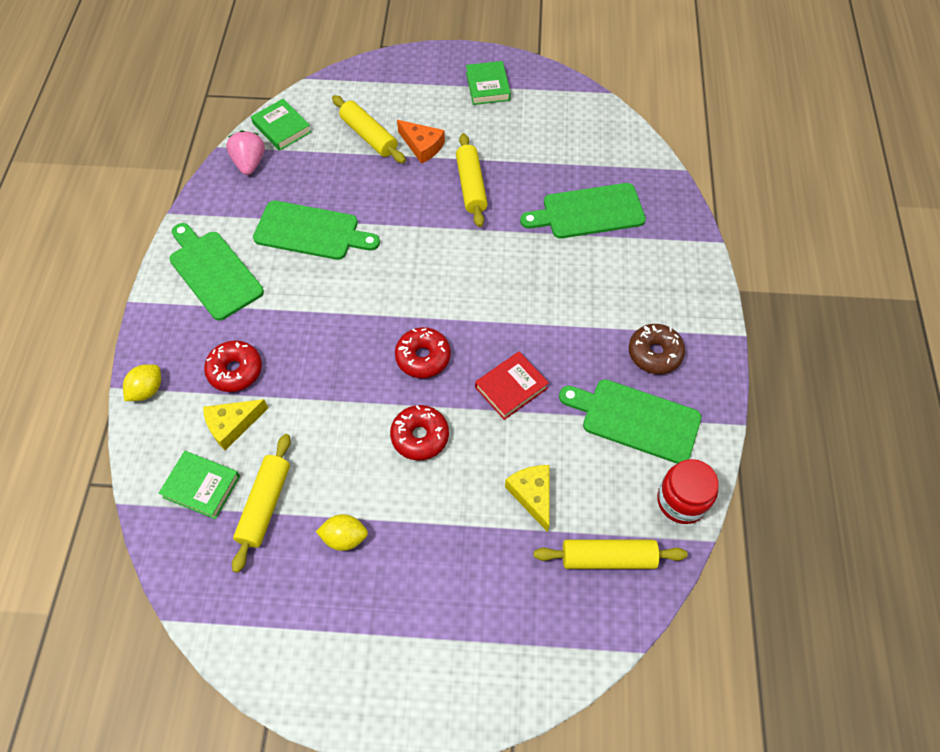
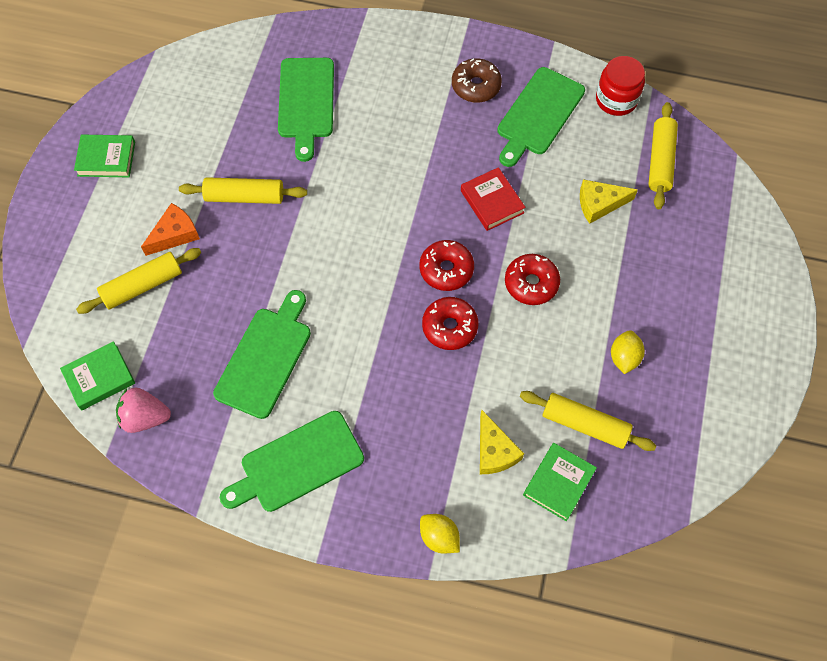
camera: 80 degrees left, 5 degrees up
(235, 371) = (430, 445): red donut -> red donut (449, 327)

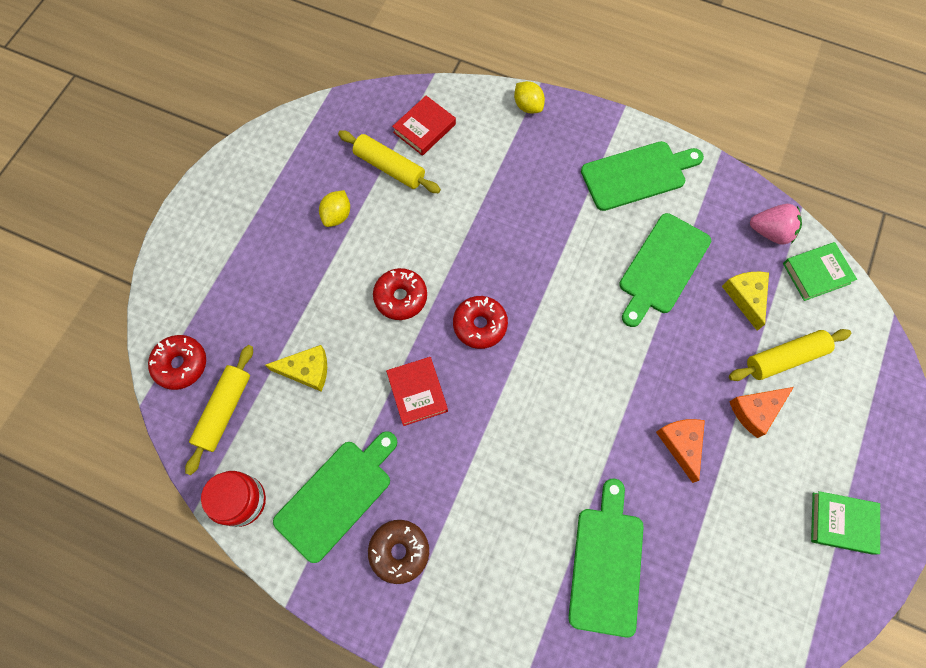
camera: 170 degrees left, 5 degrees up
(245, 197) = (681, 444): yellow rolling pin -> orange cheese
(449, 327) = (487, 268): red donut -> red donut (181, 364)
(494, 451) = (470, 159): yellow cheese -> yellow cheese (746, 297)
(558, 483) = (424, 128): green book -> red book

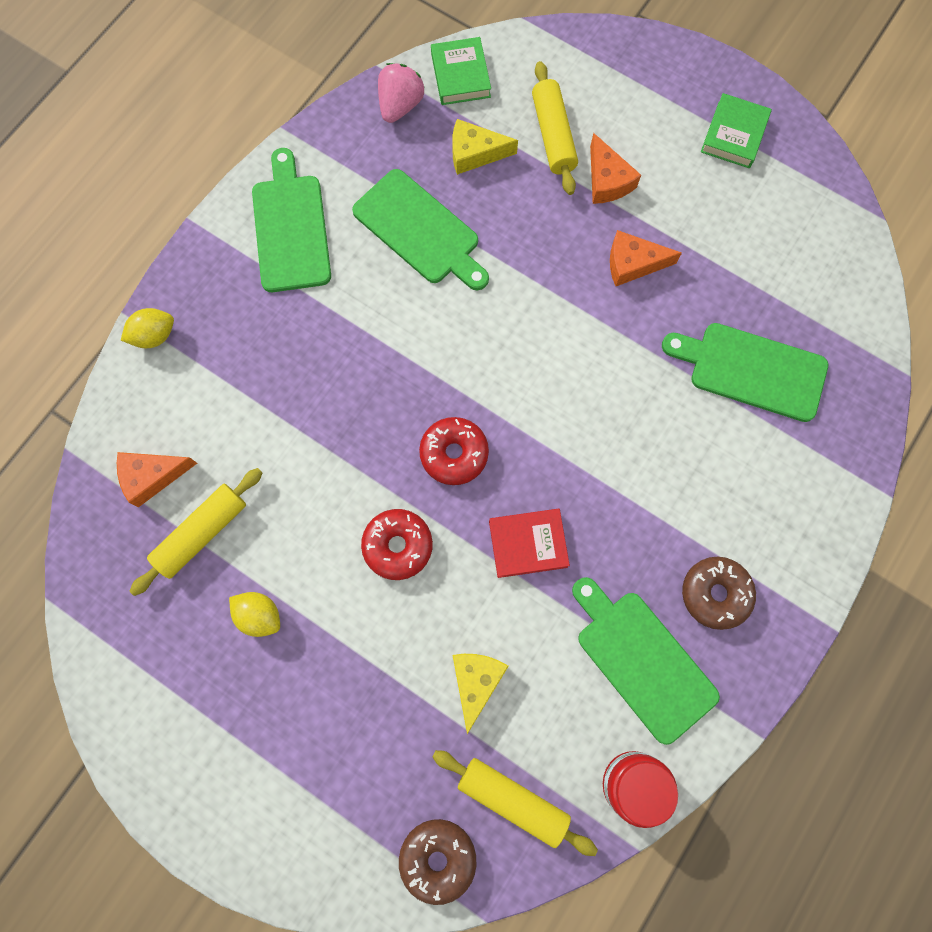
camera: 80 degrees left, 5 degrees up
(181, 364) = (438, 858): red donut -> brown donut
(424, 128) = (152, 476): red book -> orange cheese

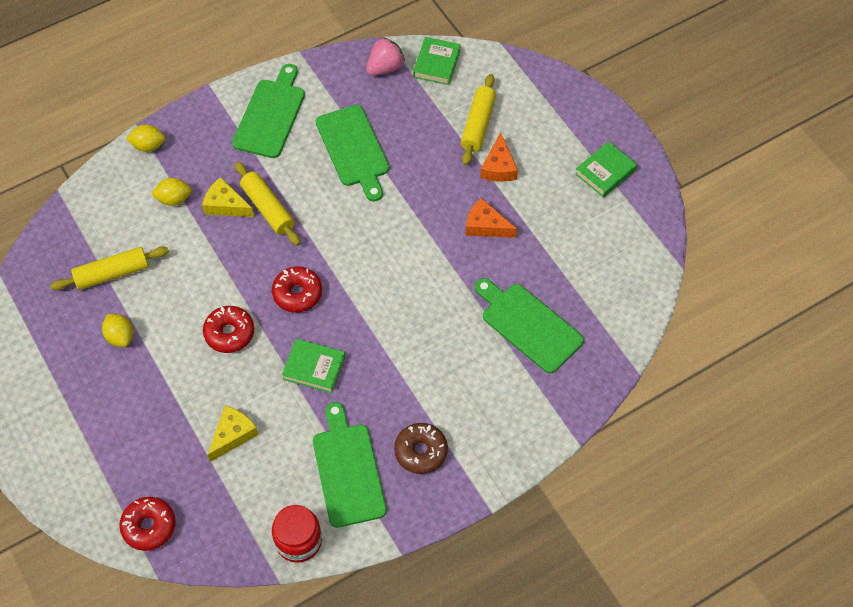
camera: 25 degrees right, 15 degrees down
(152, 476) = (100, 228): orange cheese -> none
(228, 395) = (174, 199): none -> yellow lemon
(438, 858) = (149, 526): brown donut -> red donut
(475, 153) = (418, 116): yellow cheese -> yellow cheese (225, 205)
(512, 799) = (216, 514): yellow rolling pin -> yellow rolling pin (268, 208)
(528, 544) = (314, 368): red book -> green book

